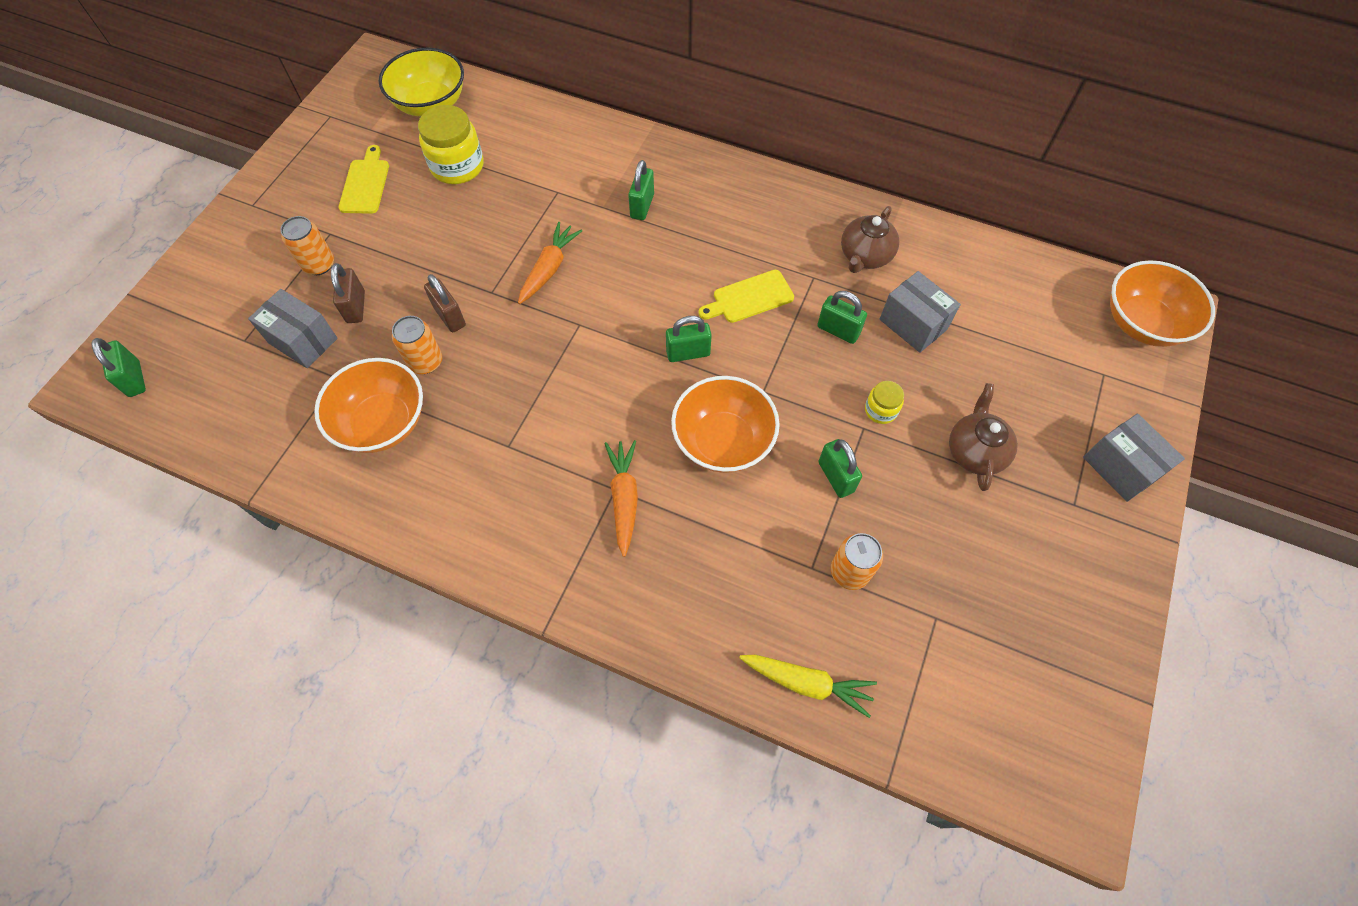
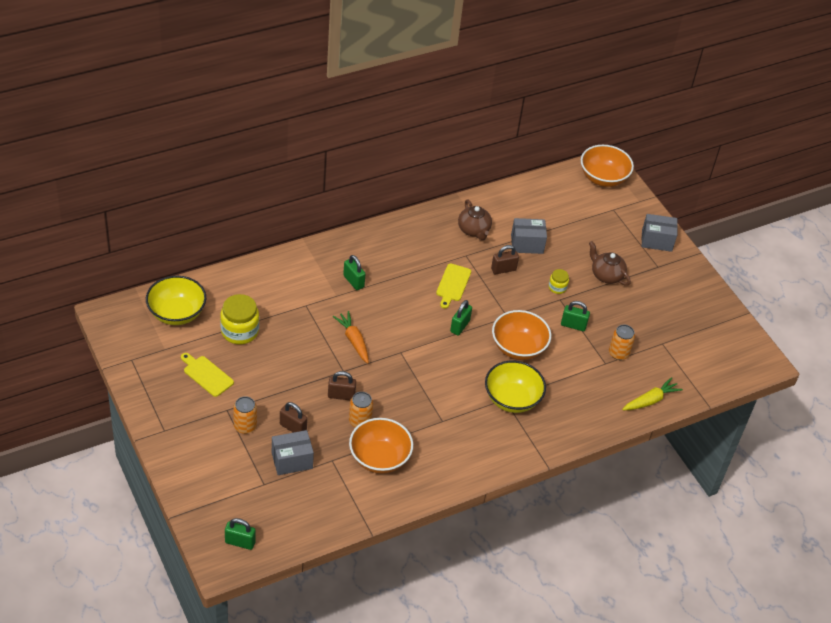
camera: 55 degrees left, 15 degrees down
(624, 498) = (512, 399): orange carrot -> yellow bowl
(838, 330) = (503, 269): green padlock -> brown padlock

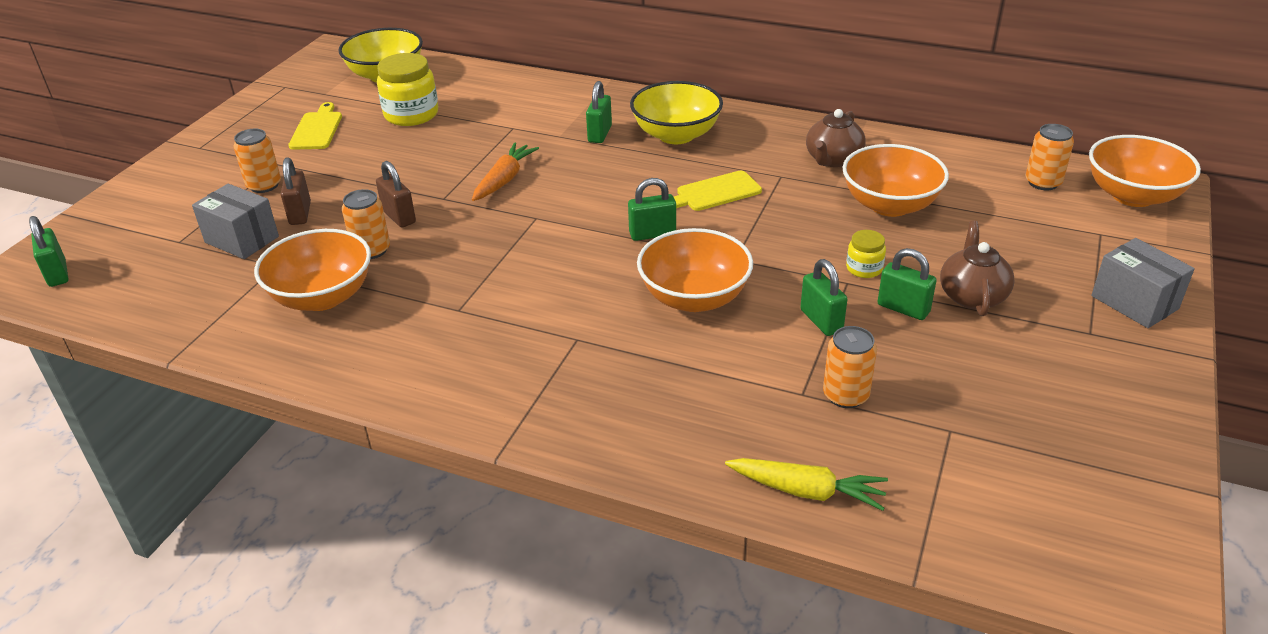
camera: 55 degrees right, 10 degrees down
(503, 269) = (811, 212): brown padlock -> none
(512, 399) = (587, 345): yellow bowl -> yellow bowl (676, 135)
(527, 244) = (890, 205): grey box -> orange bowl
(566, 191) = (1043, 182): none -> orange can
(592, 298) = (903, 308): none -> green padlock

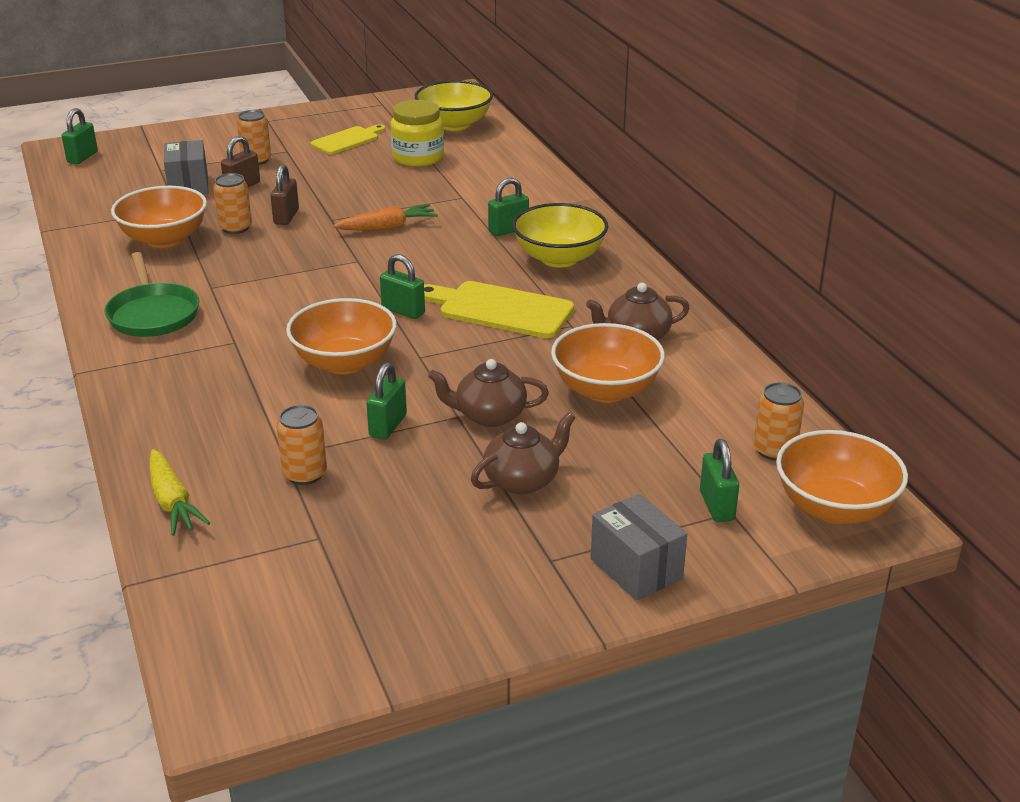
camera: 45 degrees right, 5 degrees down
(456, 363) = (153, 314): none -> green pan
(715, 192) = (500, 309): yellow cutting board -> yellow cutting board, size x1.55
(864, 268) = (489, 416): yellow jar -> brown teapot
(903, 308) = (456, 455): green padlock -> green padlock (716, 506)
(1134, 302) = (636, 568): grey box -> grey box turned 45 degrees counterclockwise

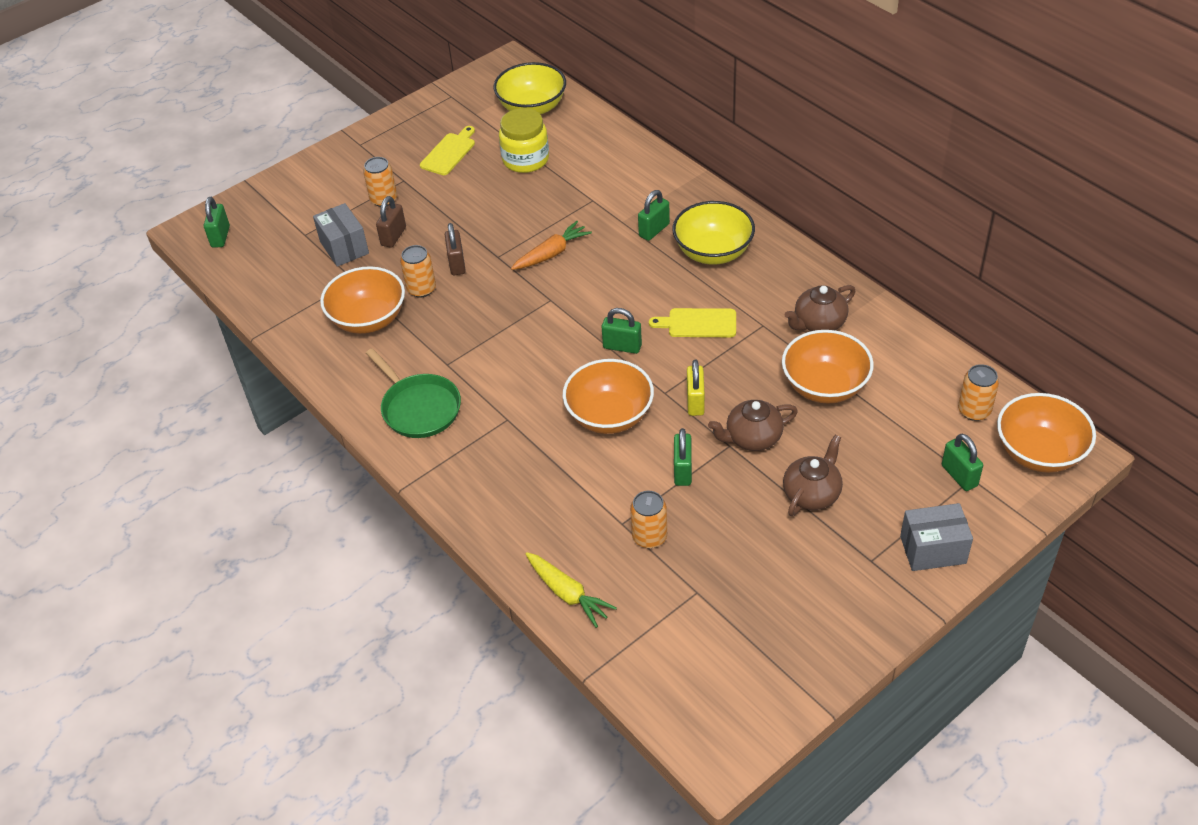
camera: 15 degrees left, 15 degrees up
(447, 371) = (695, 402): none -> yellow padlock
(500, 309) = (698, 323): yellow cutting board -> yellow cutting board, size x0.65
(636, 568) = (933, 549): grey box -> grey box turned 45 degrees counterclockwise

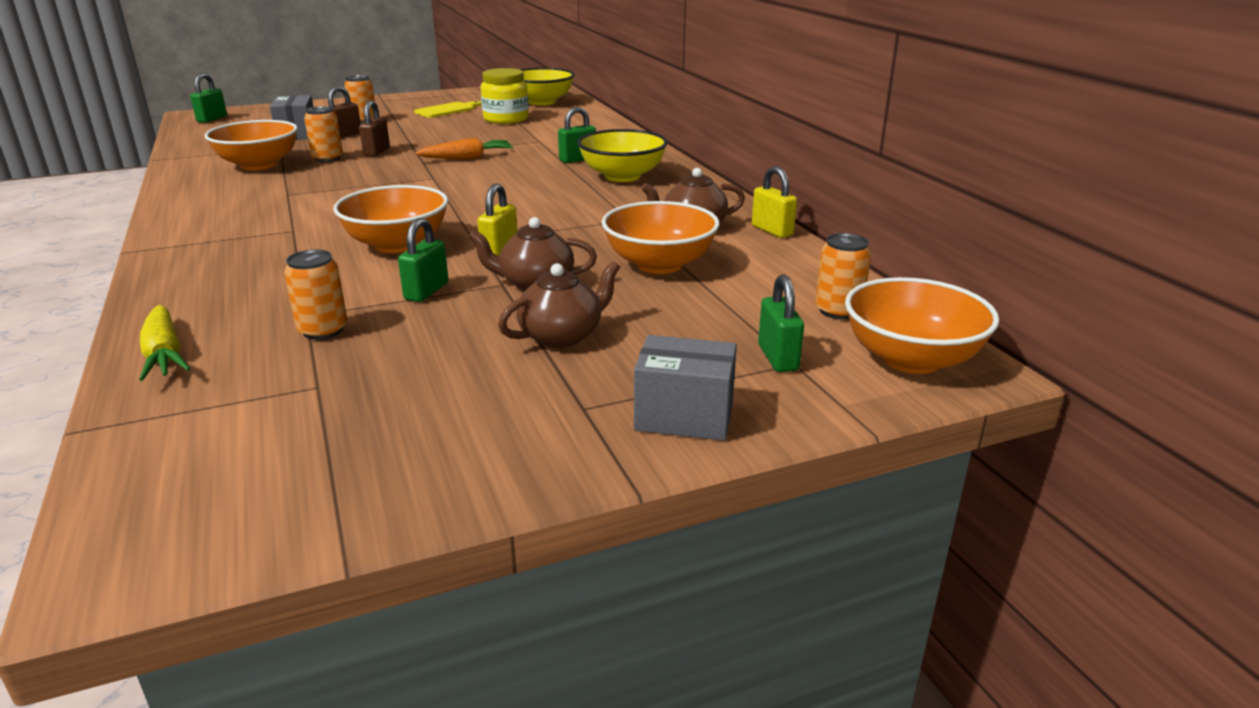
camera: 15 degrees right, 20 degrees down
(419, 408) = (222, 212): green pan -> none
(622, 346) = (466, 209): green padlock -> none
(698, 323) = (561, 208): yellow cutting board -> none
(881, 312) = (772, 230): none -> yellow padlock

